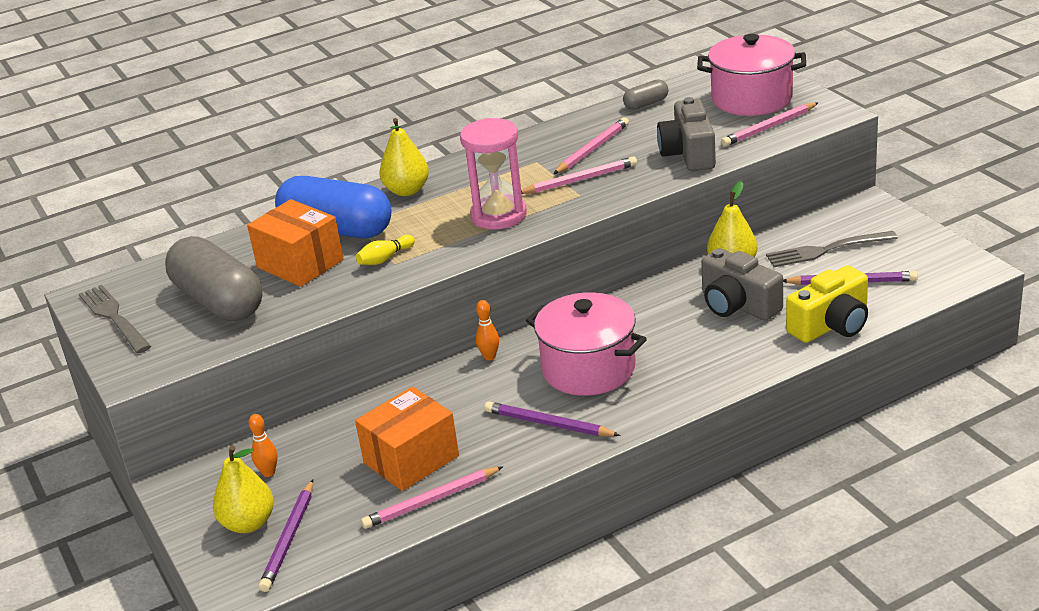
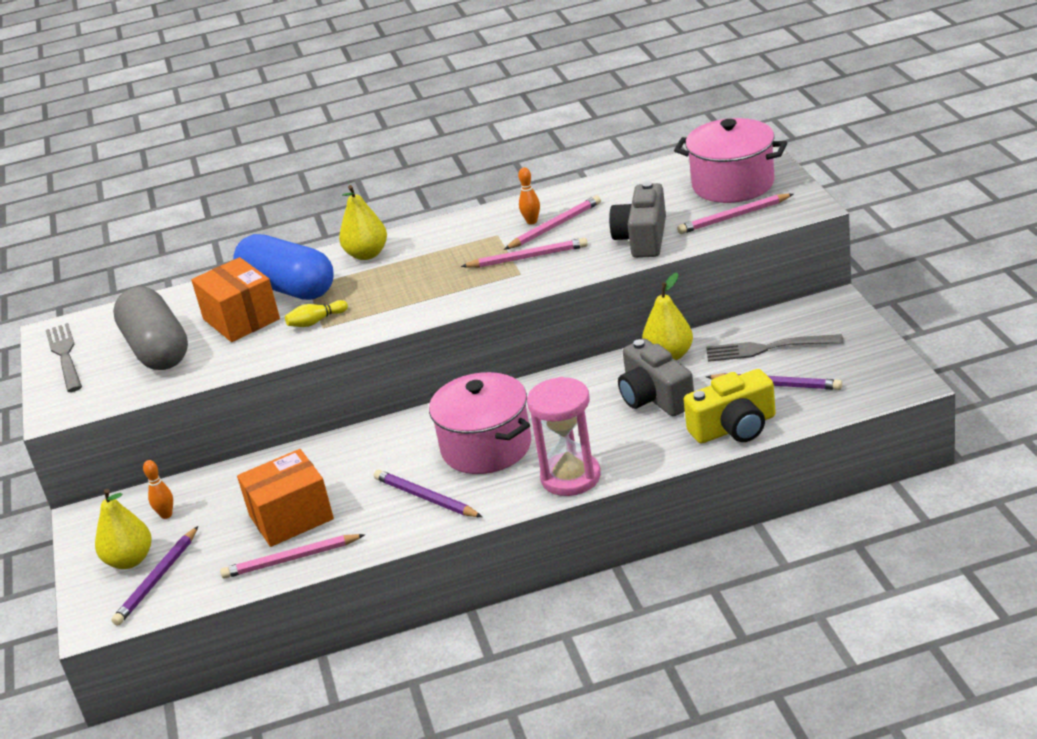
camera: 15 degrees right, 0 degrees up
(489, 357) = (403, 425): orange bowling pin -> orange bowling pin (532, 221)
(498, 215) = (436, 287): pink hourglass -> pink hourglass (570, 477)
(646, 104) = (629, 182): grey capsule -> none

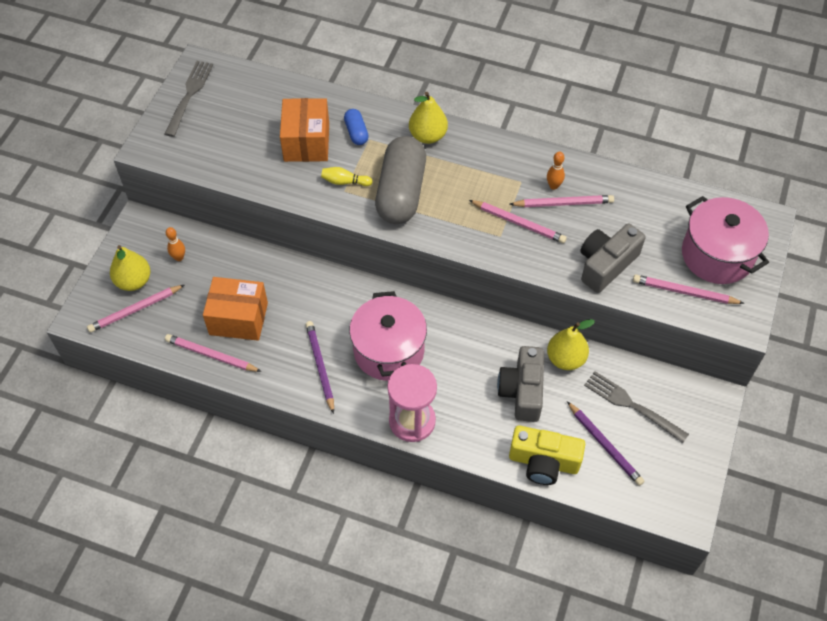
camera: 30 degrees right, 25 degrees up
(157, 349) = (240, 132): grey capsule -> grey capsule (401, 192)
(157, 579) = (135, 310): purple pencil -> pink pencil
(288, 288) = (356, 132): blue capsule -> blue capsule, size x0.45

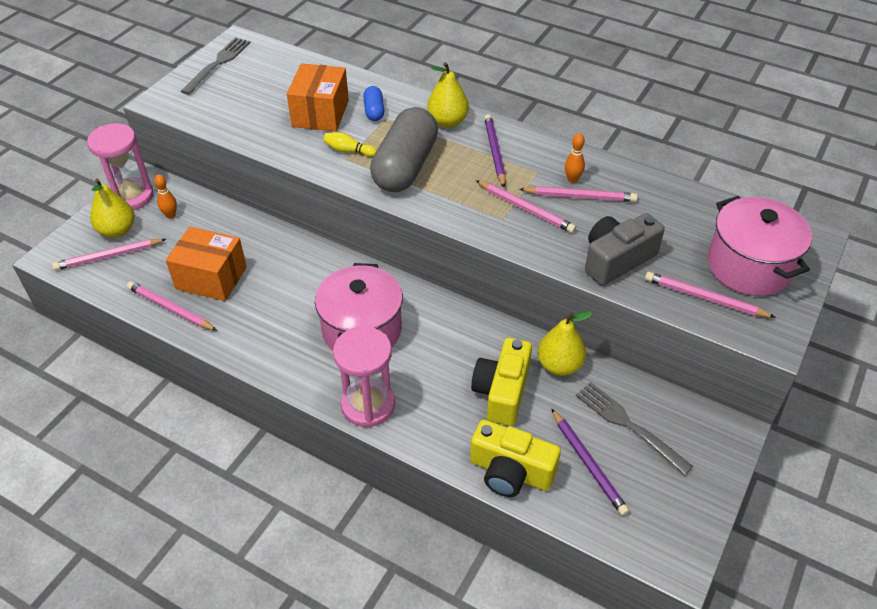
camera: 10 degrees right, 10 degrees down
(134, 242) = (131, 196): none -> pink hourglass
(320, 366) = (282, 335): purple pencil -> purple pencil (494, 152)
(522, 391) = (502, 392): grey camera -> yellow camera

